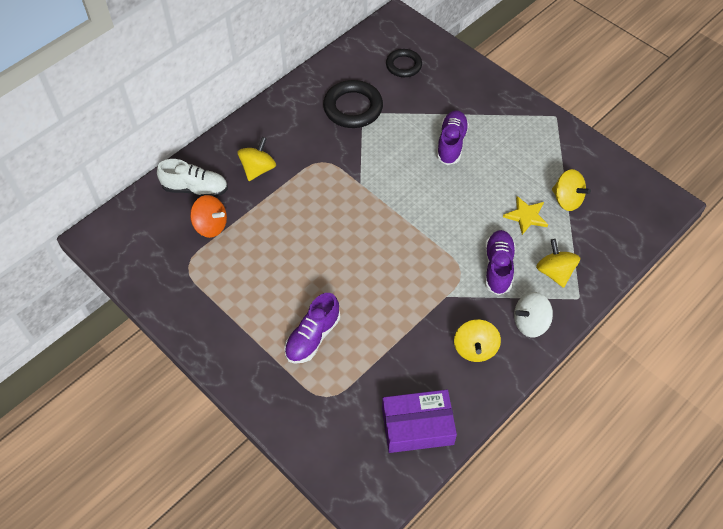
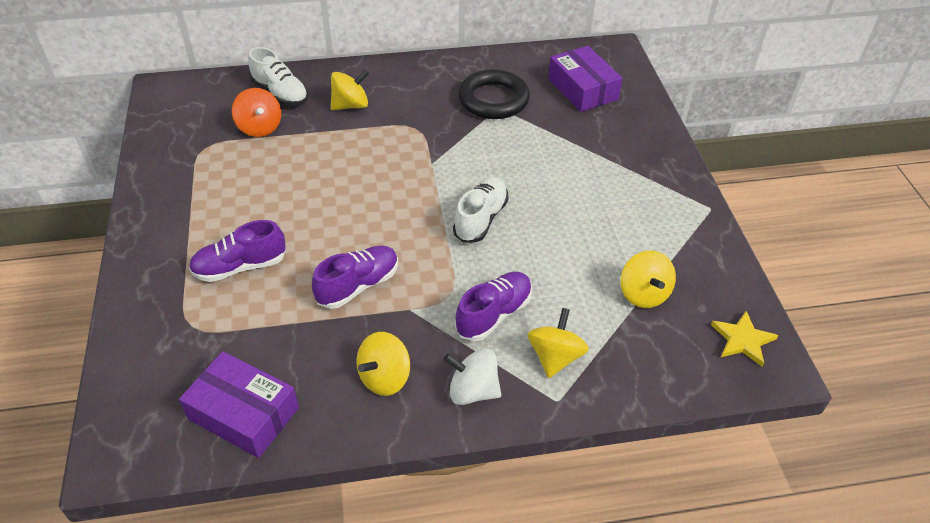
camera: 35 degrees right, 10 degrees down
(403, 65) = (582, 89): black ring -> purple box
(430, 206) = (480, 219): none -> white shoe
(451, 143) = (562, 176): purple shoe -> purple shoe (358, 285)
(526, 216) = (577, 283): yellow star -> yellow star (742, 340)

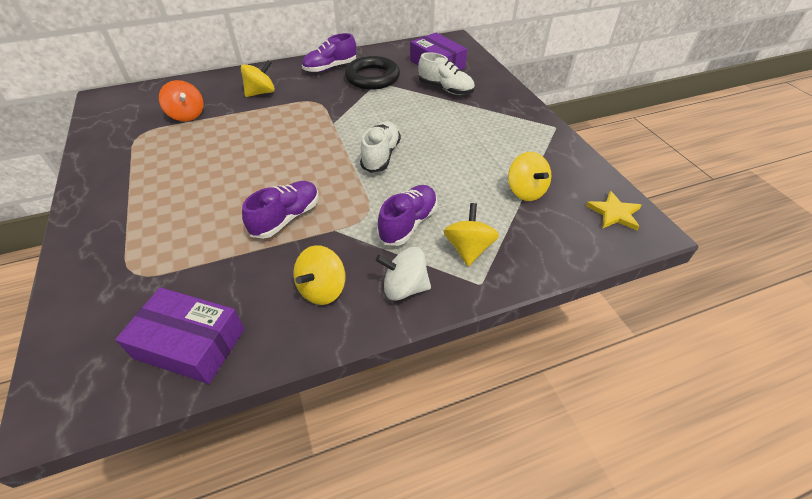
camera: 10 degrees left, 0 degrees up
(240, 267) = (177, 218): purple shoe -> purple shoe (330, 68)
(280, 93) = (202, 91): white shoe -> white shoe (445, 89)

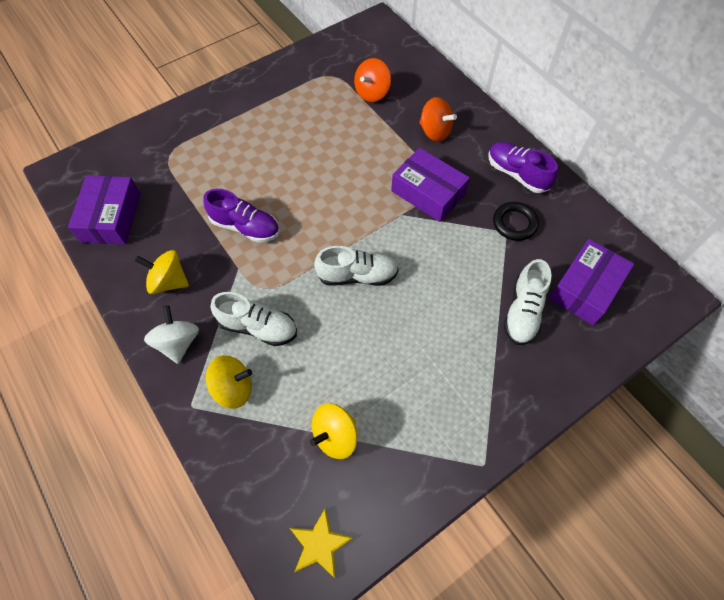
camera: 75 degrees right, 15 degrees up
(261, 93) = (435, 132): yellow spinning top -> orange spinning top
(320, 107) = (428, 192): none -> purple box
(372, 77) = (514, 223): black ring -> black ring, size x0.63
(408, 223) = (258, 327): purple shoe -> white shoe

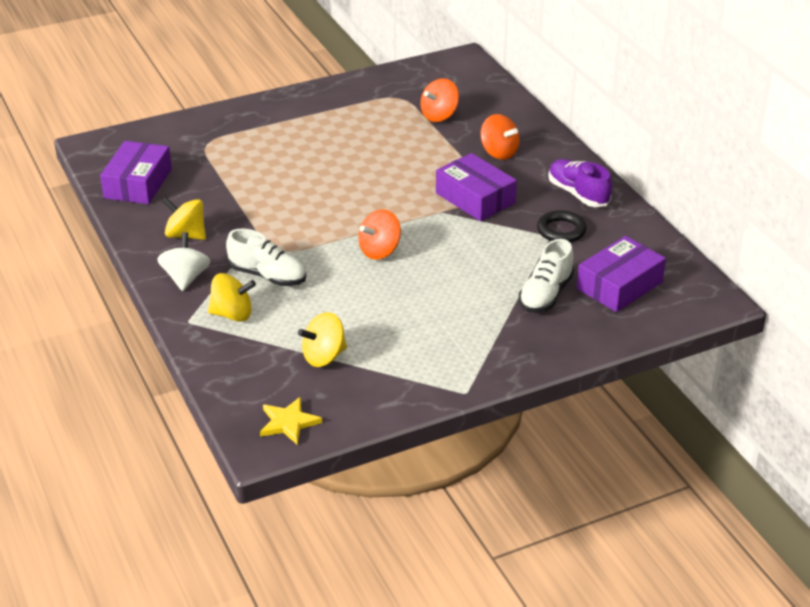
camera: 10 degrees right, 25 degrees down
(245, 227) = (274, 204): purple shoe -> none
(357, 275) = (380, 251): white shoe -> orange spinning top

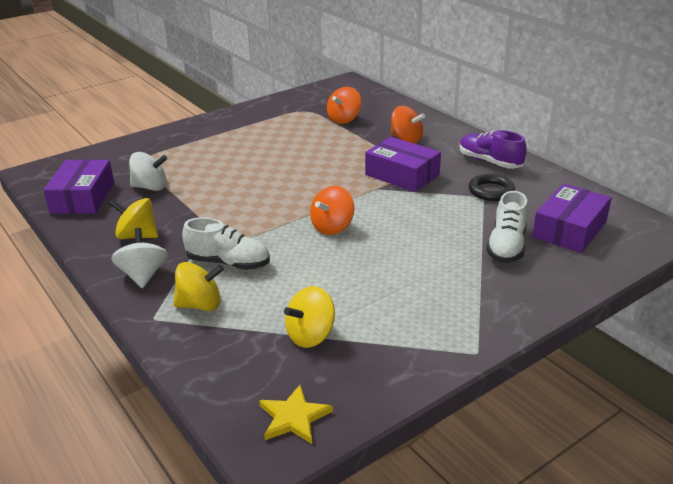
camera: 10 degrees left, 5 degrees down
(208, 180) = (150, 187): none -> white spinning top

